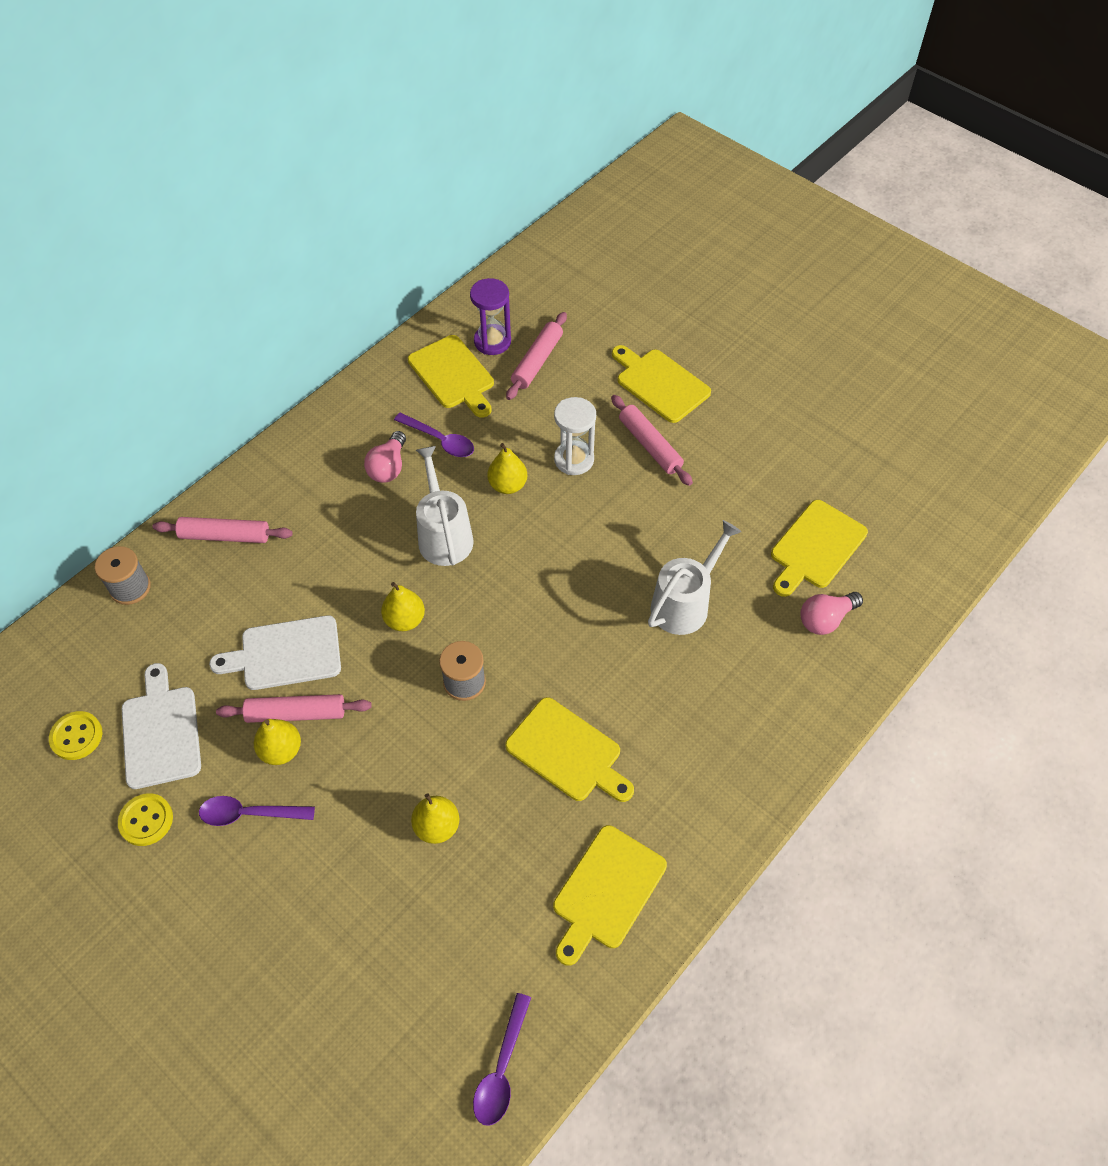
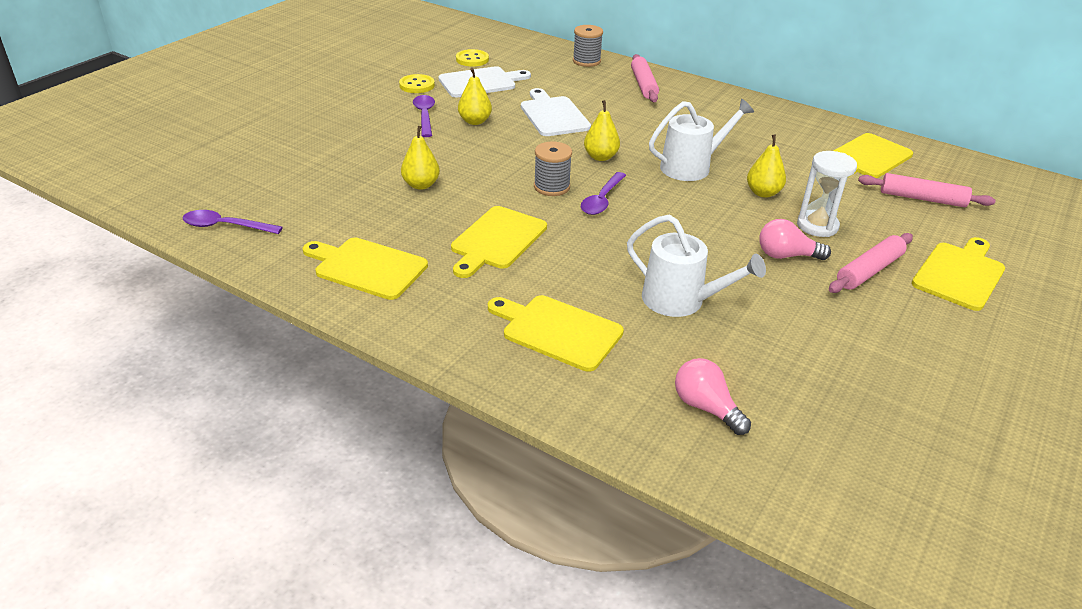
camera: 80 degrees right, 20 degrees down
(296, 713) = (505, 123): pink rolling pin -> none
(388, 467) = (745, 138): pink light bulb -> pink light bulb (786, 255)
(440, 440) = (789, 157): purple spoon -> purple spoon (602, 200)
(492, 341) = (925, 174): purple hourglass -> none
(815, 547) = (806, 399): yellow cutting board -> yellow cutting board (557, 331)

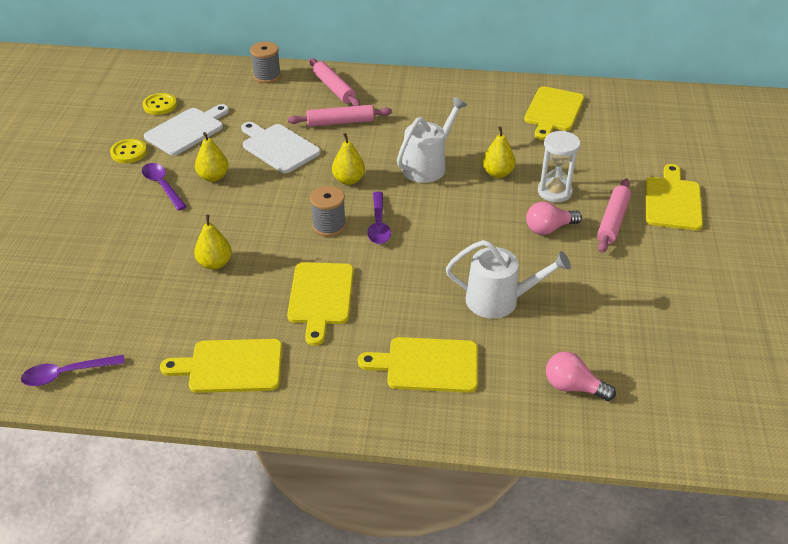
camera: 25 degrees left, 5 degrees up
(922, 198) = (612, 139): pink rolling pin -> pink rolling pin (340, 122)

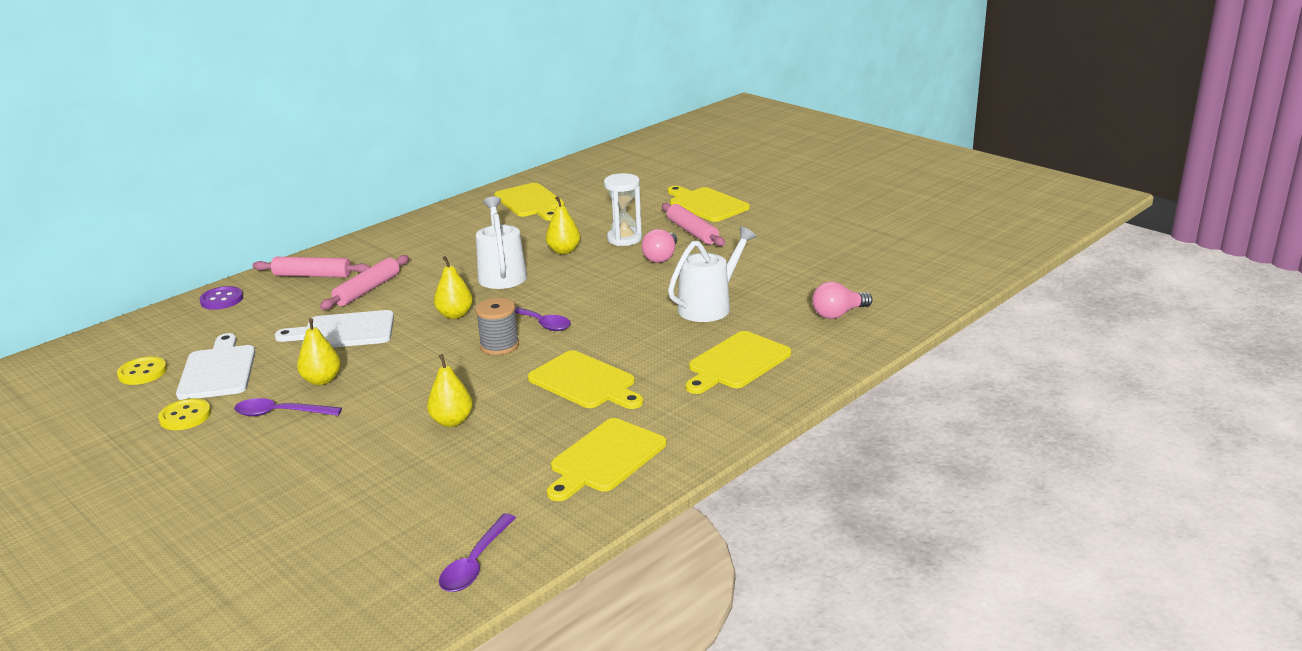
camera: 50 degrees left, 15 degrees down
(267, 76) = (222, 300): grey spool -> purple button

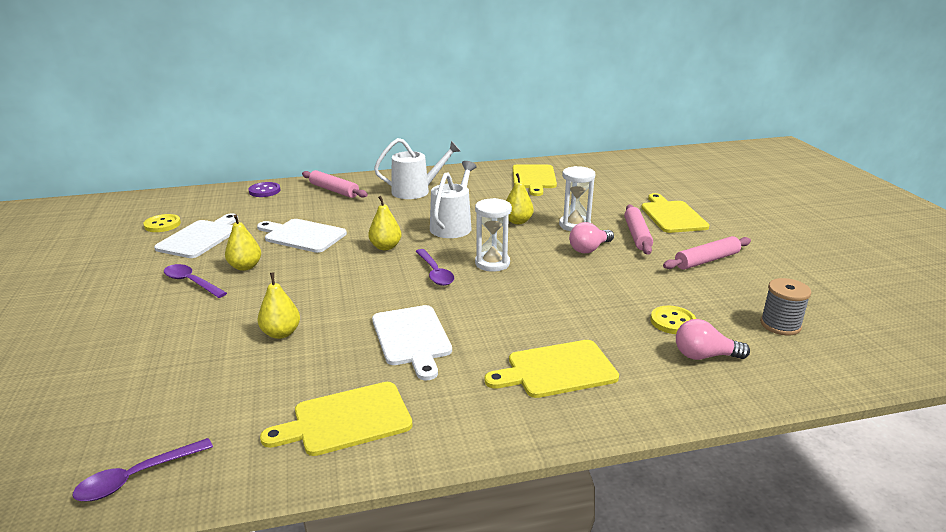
camera: 30 degrees right, 0 degrees up
(185, 416) = (141, 263): yellow button -> yellow button (672, 322)
(367, 290) = (353, 210): pink rolling pin -> pink rolling pin (706, 260)
(499, 345) = (386, 282): grey spool -> grey spool (780, 325)
(584, 297) = (492, 263): none -> white hourglass
(585, 382) = (412, 338): yellow cutting board -> white cutting board
(709, 306) = (586, 306): white watering can -> white watering can (415, 191)

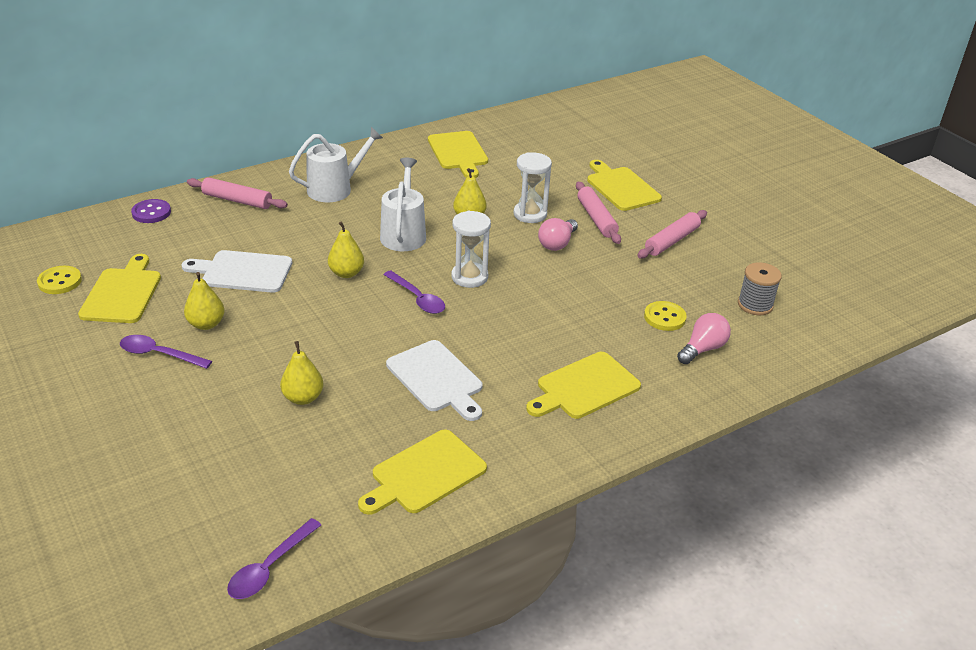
camera: 20 degrees left, 10 degrees up
(200, 238) = (122, 293): white cutting board -> yellow cutting board
(704, 356) = (702, 349): pink light bulb -> pink light bulb turned 150 degrees clockwise

